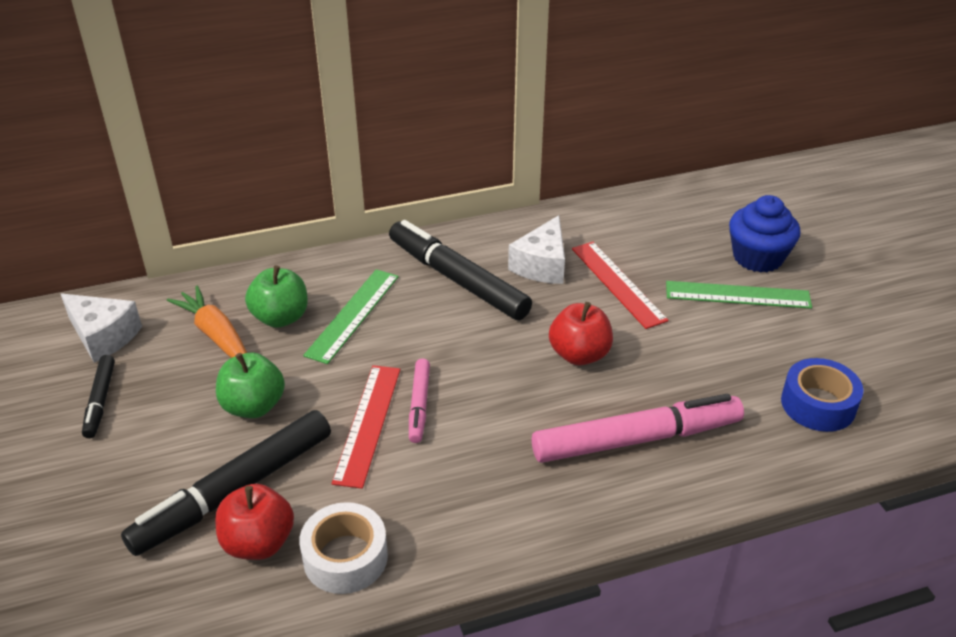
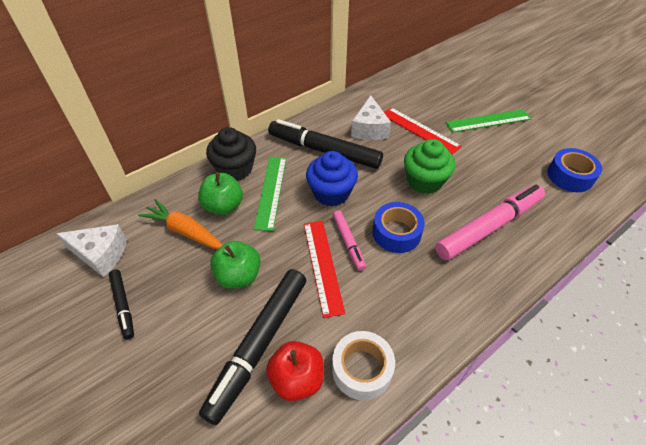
camera: 20 degrees left, 10 degrees up
(321, 275) = (235, 169): none -> black cupcake
(494, 411) = (396, 233): none -> blue tape
(579, 354) = (424, 181): red apple -> green cupcake
(757, 257) = (485, 96): blue cupcake -> blue cupcake (331, 193)

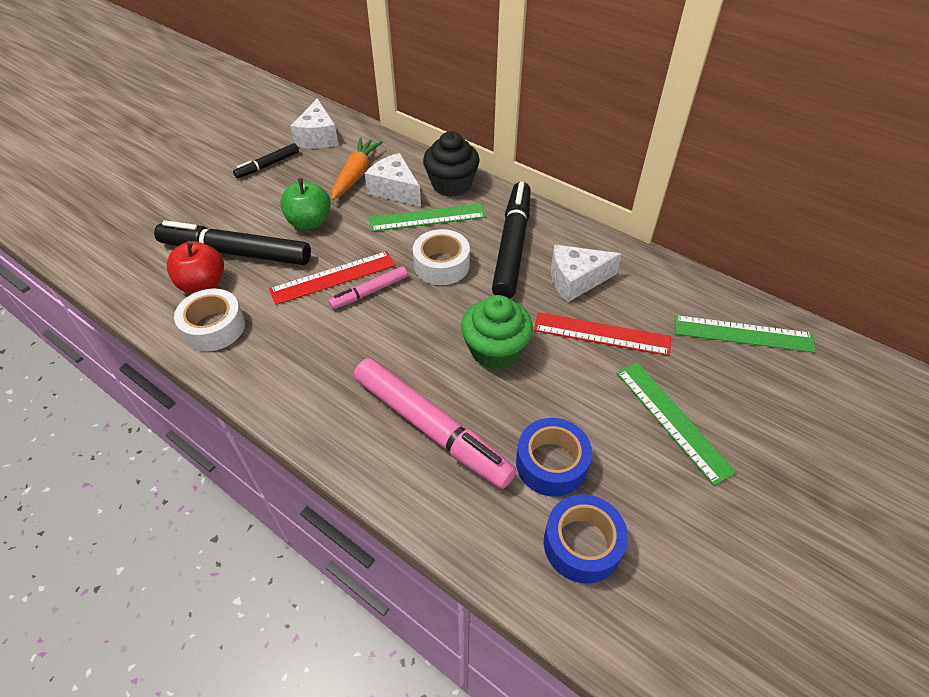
camera: 75 degrees right, 0 degrees up
(223, 206) = (395, 190): green apple -> white cheese
(331, 193) = (441, 265): blue cupcake -> white tape
(396, 233) = (395, 332): blue tape -> blue tape (551, 463)
(419, 130) = (601, 334): red ruler -> red ruler turned 75 degrees clockwise
(430, 78) = (743, 334): none -> green ruler

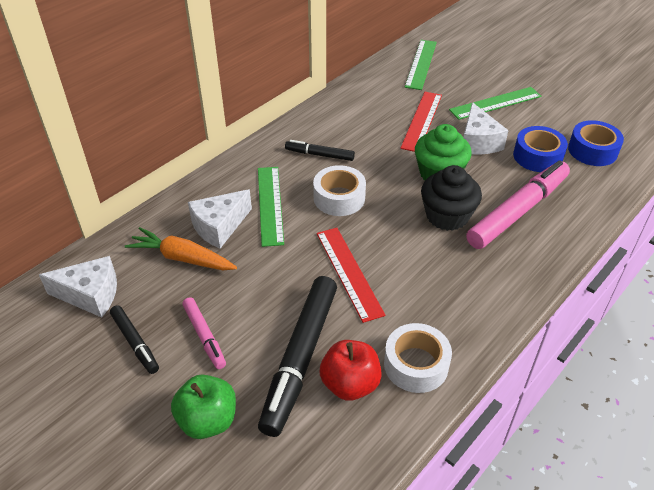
camera: 85 degrees left, 5 degrees down
(309, 222) = (258, 295): green apple -> green apple (208, 420)
(370, 292) = (371, 246): pink marker -> pink marker (204, 336)
(451, 184) = (221, 186): black cupcake -> black cupcake (447, 216)
(512, 246) = (319, 155): black marker -> black marker, size x0.51
(576, 280) = (365, 126): white cheese -> white cheese (478, 142)

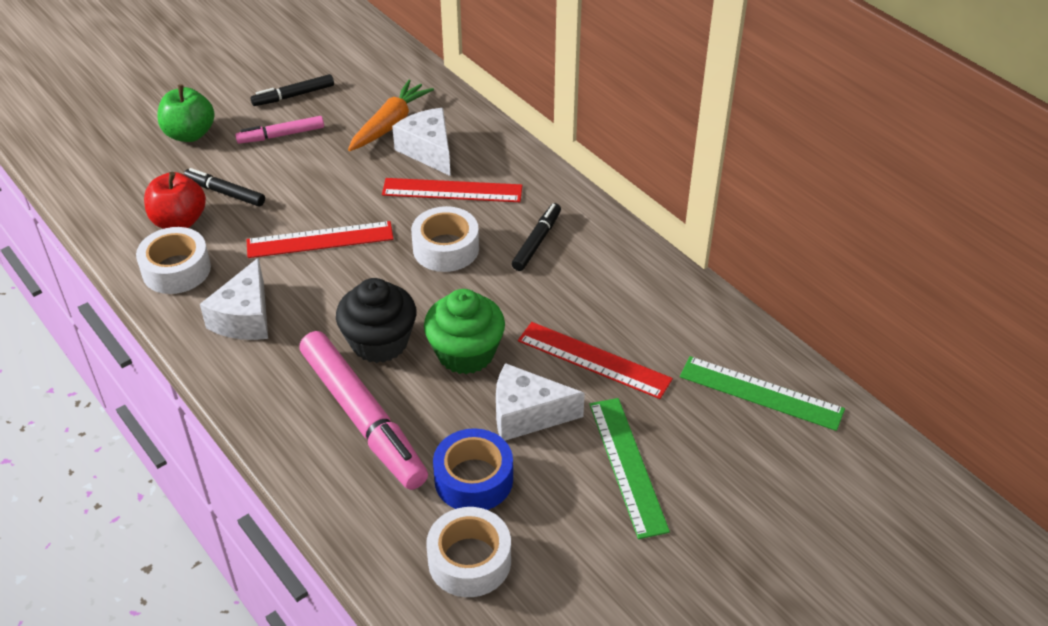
camera: 100 degrees right, 0 degrees up
(90, 295) = (363, 70): white cheese -> white cheese (245, 317)
(270, 205) = (452, 190): green ruler -> red ruler
(301, 358) = (225, 193): black marker -> black marker, size x0.51
(592, 150) = (469, 560): blue tape -> white tape

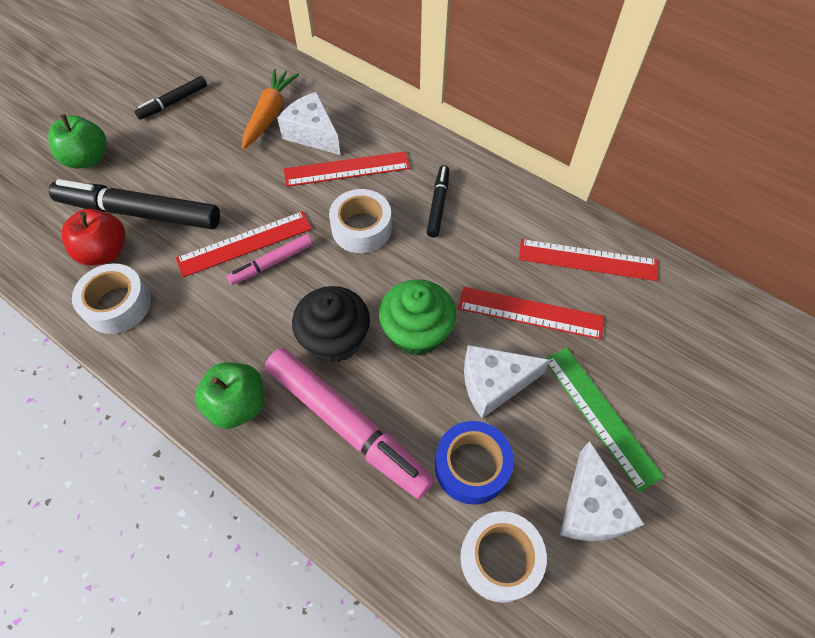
camera: 15 degrees left, 15 degrees up
(225, 193) = (140, 213): black marker -> black marker, size x1.97
(245, 317) = (200, 342): white cheese -> white cheese (590, 507)
(262, 378) = (238, 404): none -> green apple
(281, 135) = (175, 144): pink marker -> pink marker (272, 263)
(679, 324) = (587, 260): none -> red ruler
(761, 393) = (681, 312): green ruler -> none

